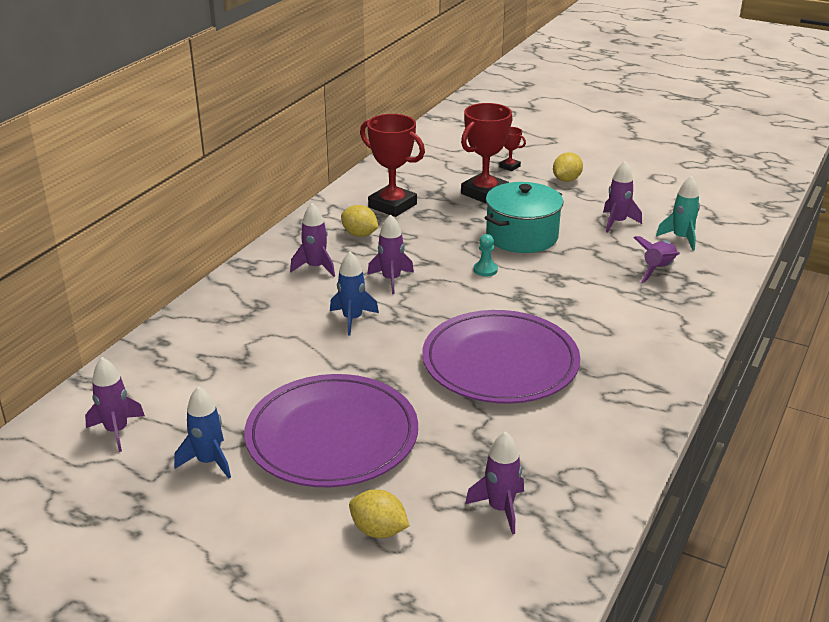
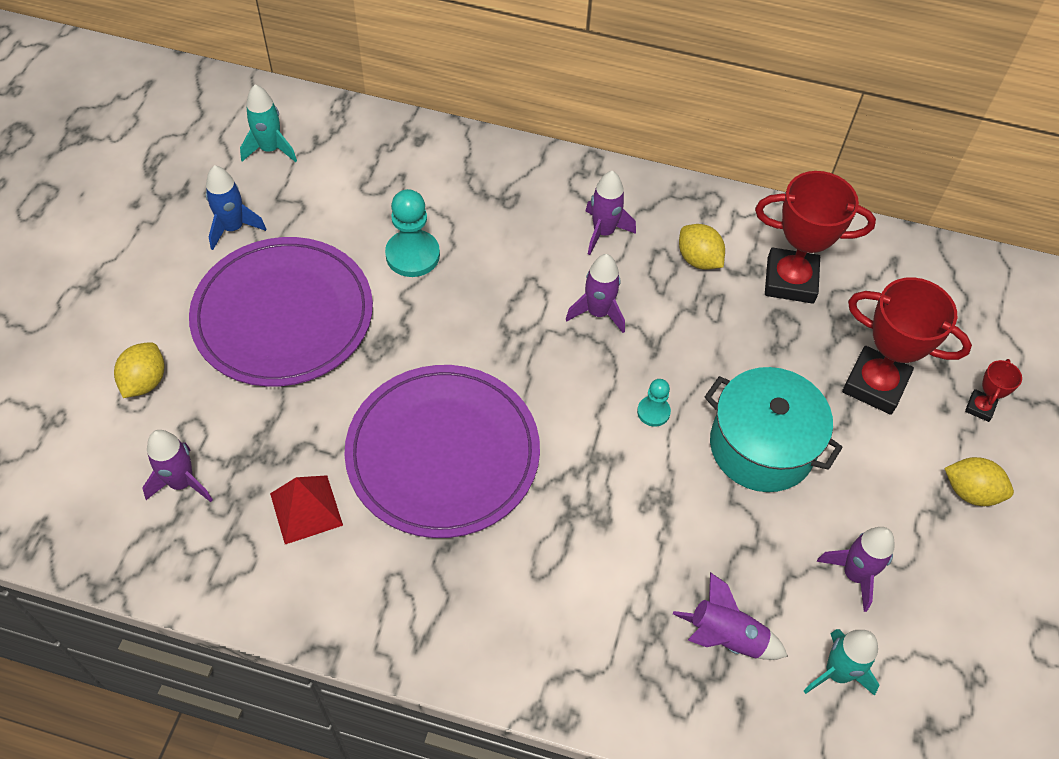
camera: 75 degrees right, 25 degrees up
(117, 431) = (270, 149): purple rocket -> turquoise rocket
(295, 358) = (412, 255): none -> turquoise pawn
(352, 319) = (500, 290): blue rocket -> none
(359, 234) = (698, 260): yellow lemon -> yellow lemon turned 60 degrees counterclockwise
(392, 205) = (790, 280): red trophy -> red trophy turned 75 degrees clockwise
(539, 436) = (306, 509): none -> red pyramid

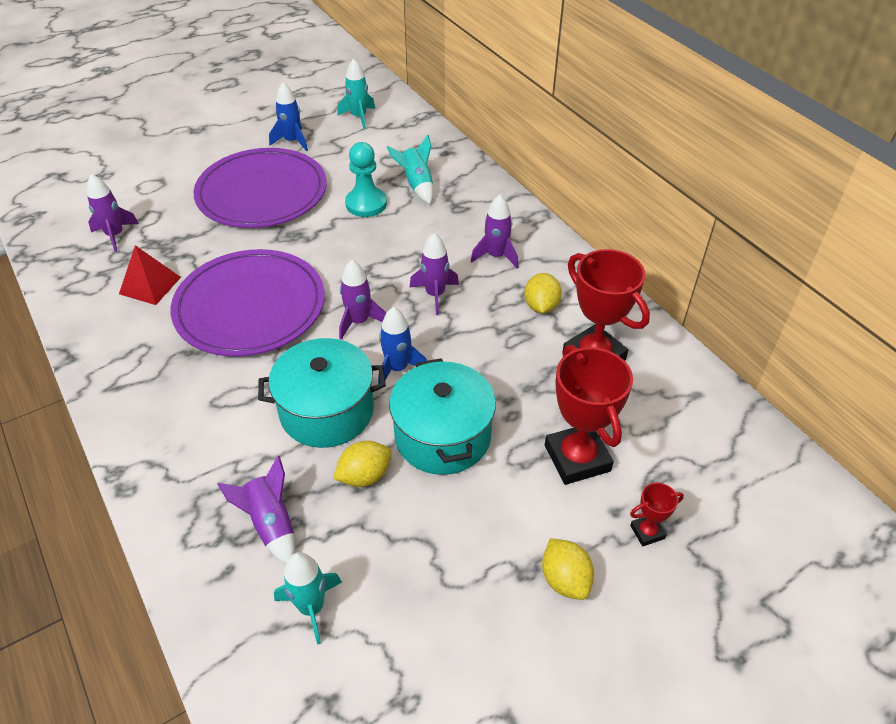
camera: 45 degrees right, 10 degrees down
(145, 381) = (161, 183): yellow lemon -> yellow lemon (364, 476)
(436, 198) = (417, 185): none -> turquoise rocket
(645, 500) = (327, 411): none -> turquoise pot
(653, 412) = (397, 368): turquoise pawn -> blue rocket
(854, 574) = (404, 559): purple rocket -> purple rocket (359, 321)

